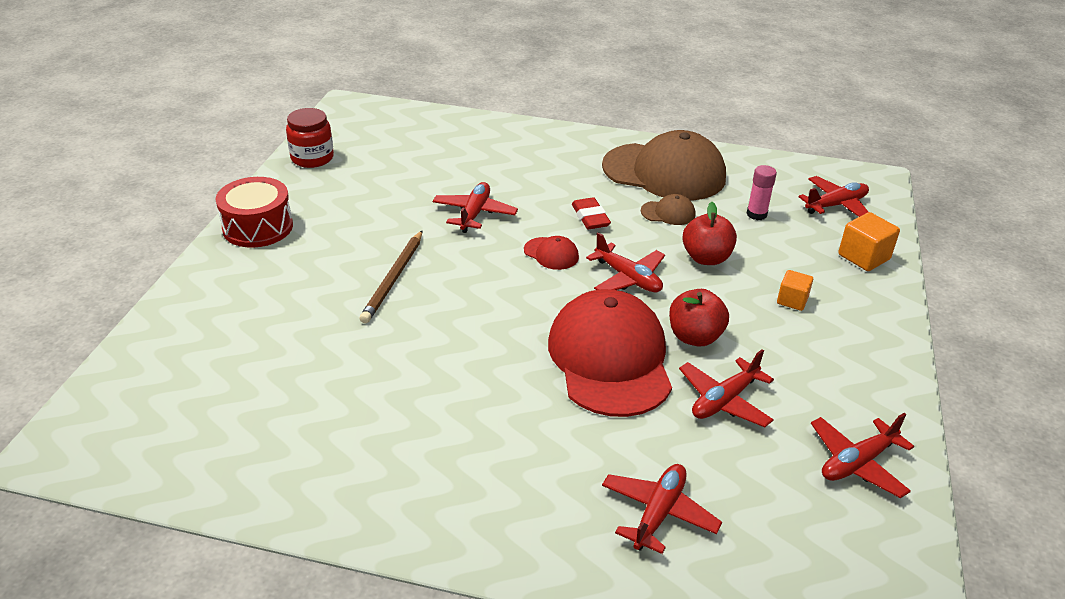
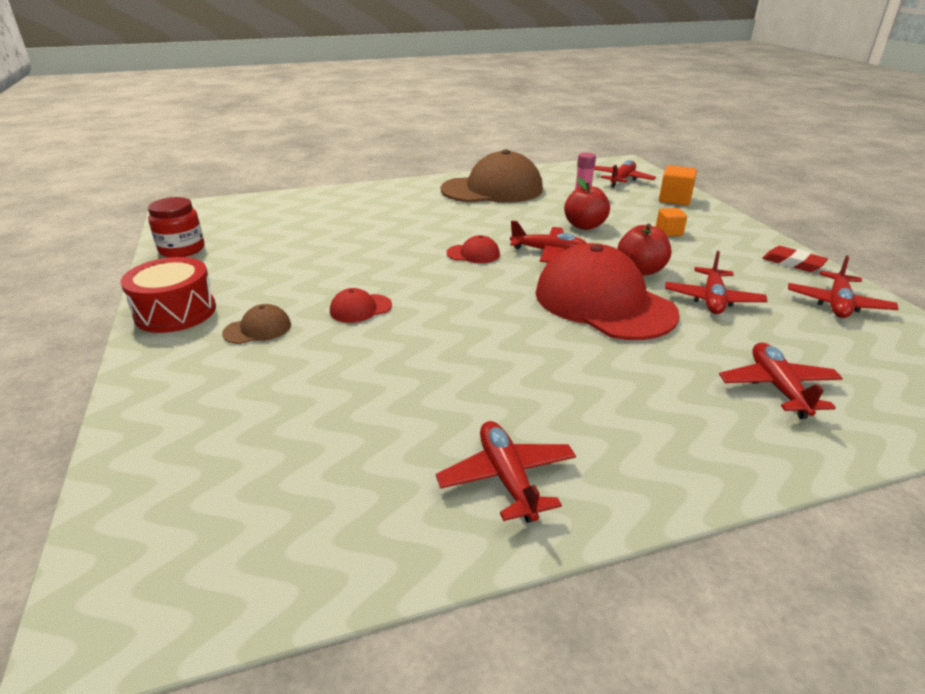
camera: 30 degrees left, 5 degrees down
(394, 279) = (360, 308): brown pencil -> red cap
(474, 214) = (380, 247): red plane -> red plane (507, 478)
(590, 217) = (474, 226): red eraser -> red eraser (793, 263)
(668, 213) = (525, 209): brown cap -> brown cap (257, 329)

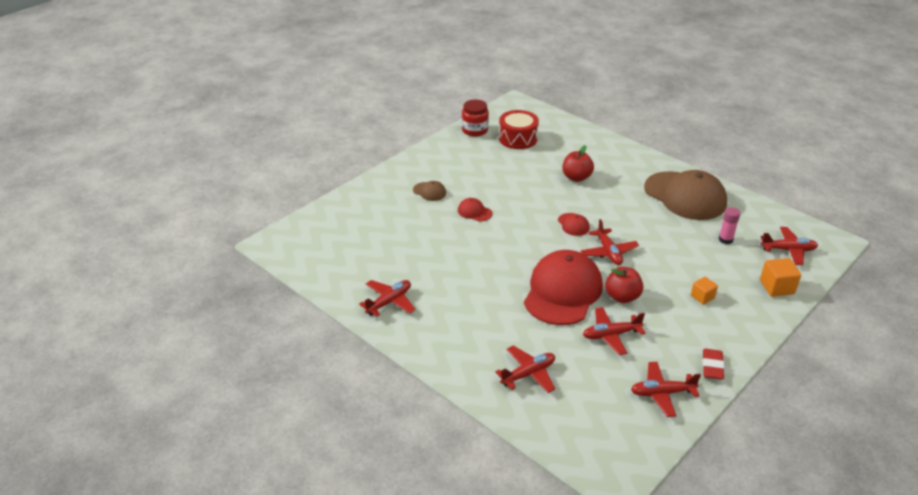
camera: 60 degrees right, 5 degrees up
(175, 312) = (421, 162): red drum -> red drum (518, 138)
(584, 226) = (668, 256): red apple -> red apple (576, 177)

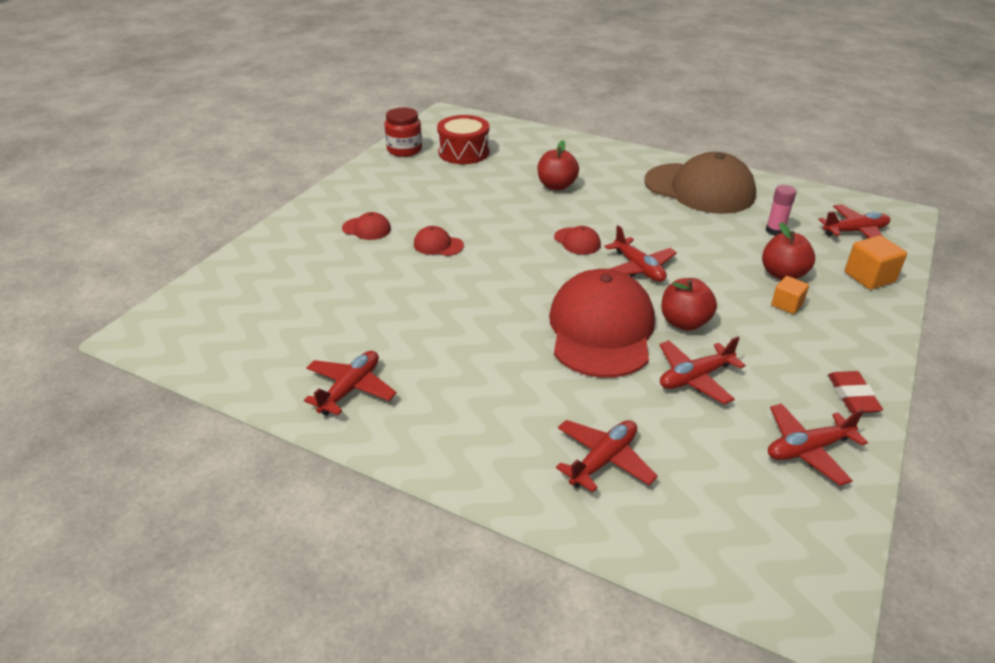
camera: 15 degrees left, 0 degrees up
(429, 191) = (366, 229): brown cap -> red cap
(712, 274) = (783, 274): none -> red apple

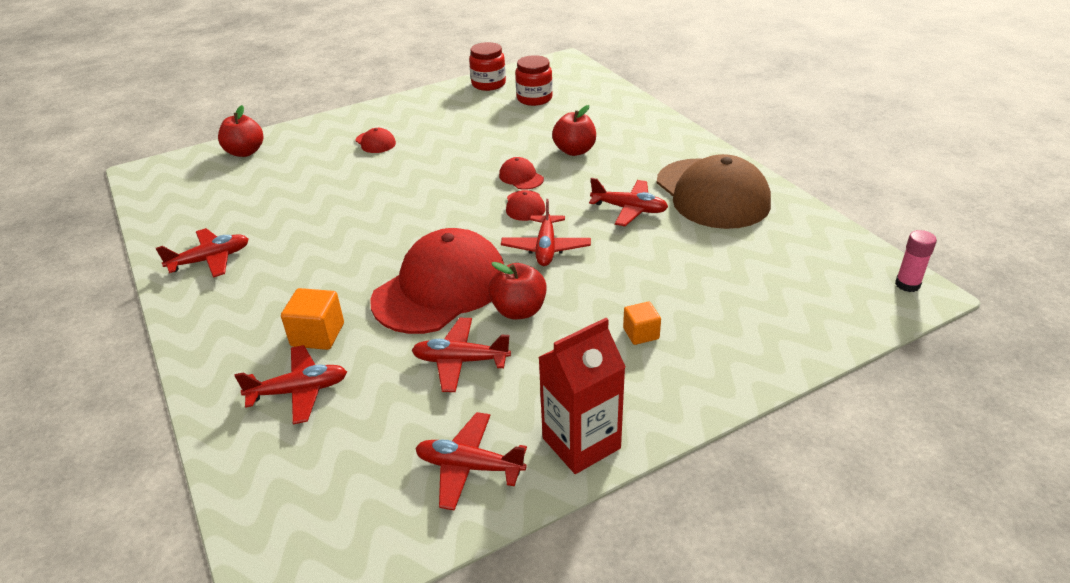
camera: 35 degrees right, 0 degrees up
(438, 245) = (409, 172): red cap -> red cap (521, 177)
(464, 152) = (534, 98): red drum -> red jar
(775, 231) = (734, 260): pink glue stick -> pink glue stick (907, 284)
(783, 274) = (679, 304): red apple -> red apple (245, 152)
(852, 396) = (581, 443): red eraser -> red carton
(855, 231) = (828, 291): red plane -> red plane (629, 209)
(869, 277) = (773, 342): orange cube -> orange cube (317, 335)

